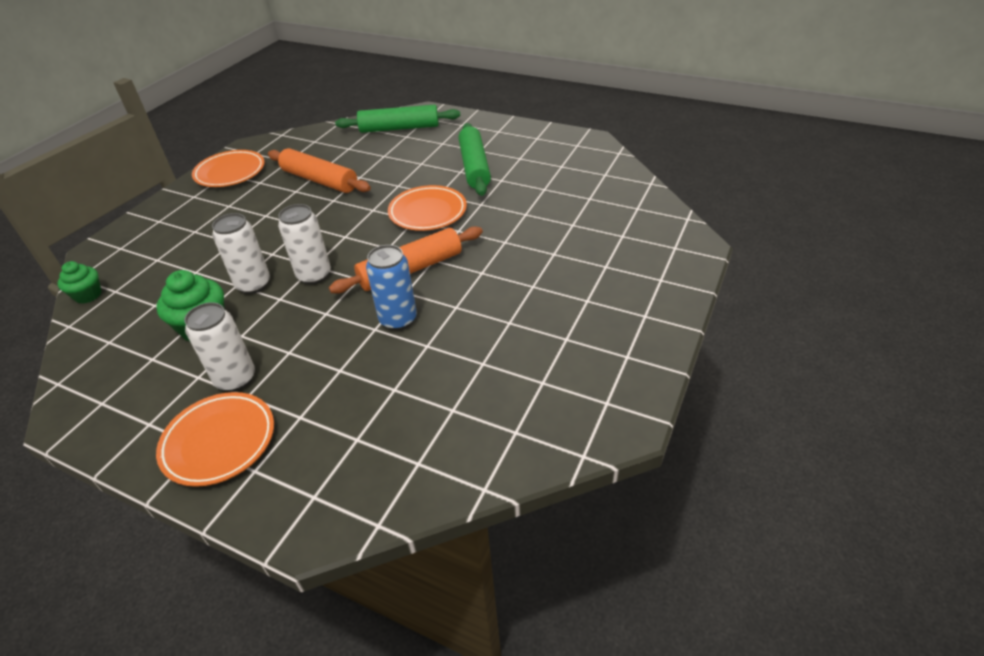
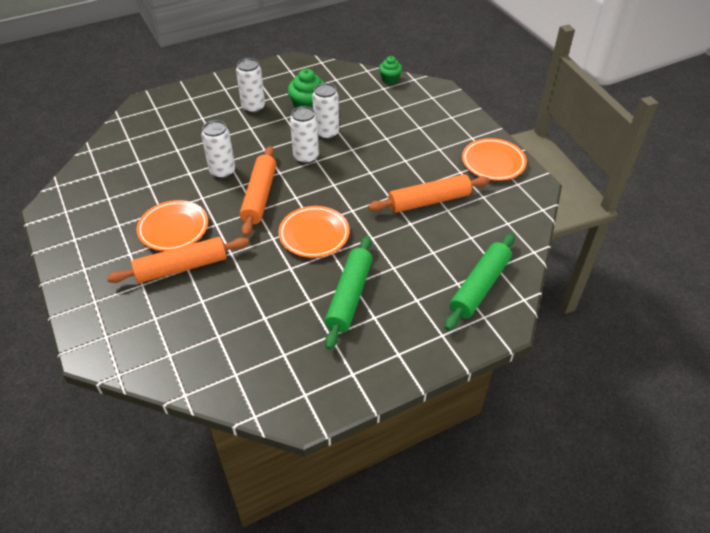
camera: 125 degrees right, 5 degrees up
(219, 442) = (219, 94): orange plate -> orange plate (173, 229)
(398, 319) = (222, 172): blue can -> white can
(474, 167) = (349, 296): green rolling pin -> green rolling pin turned 75 degrees clockwise
(557, 257) = (181, 267): none -> orange rolling pin

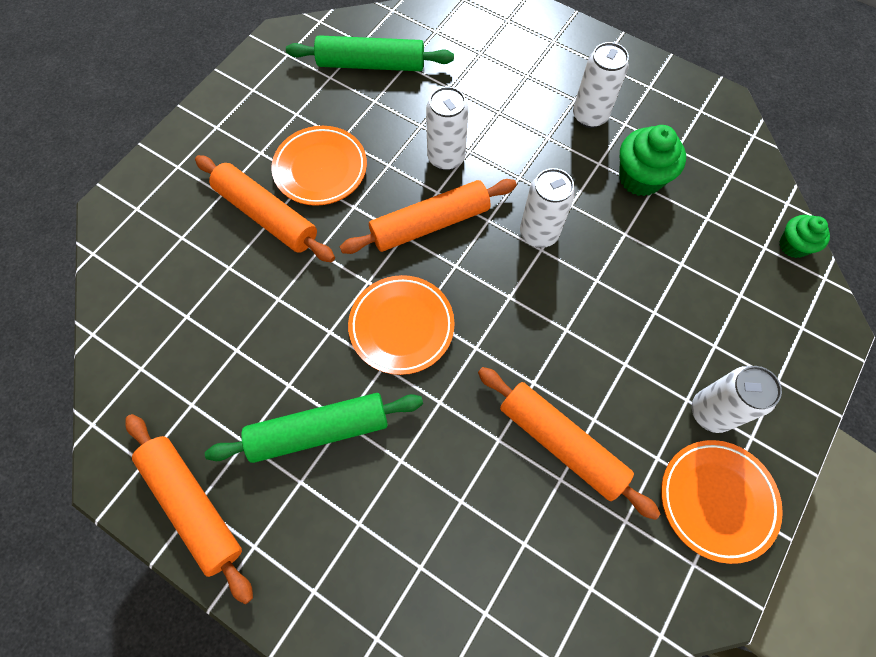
camera: 60 degrees right, 20 degrees up
(326, 133) = (605, 230): white can -> white can (710, 412)
(352, 376) = (193, 505): none -> orange rolling pin
(479, 286) = (431, 605): green rolling pin -> green rolling pin (371, 64)

